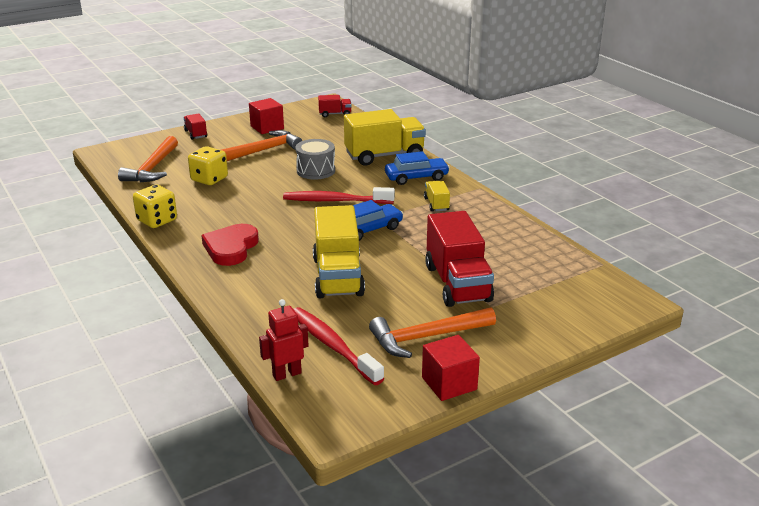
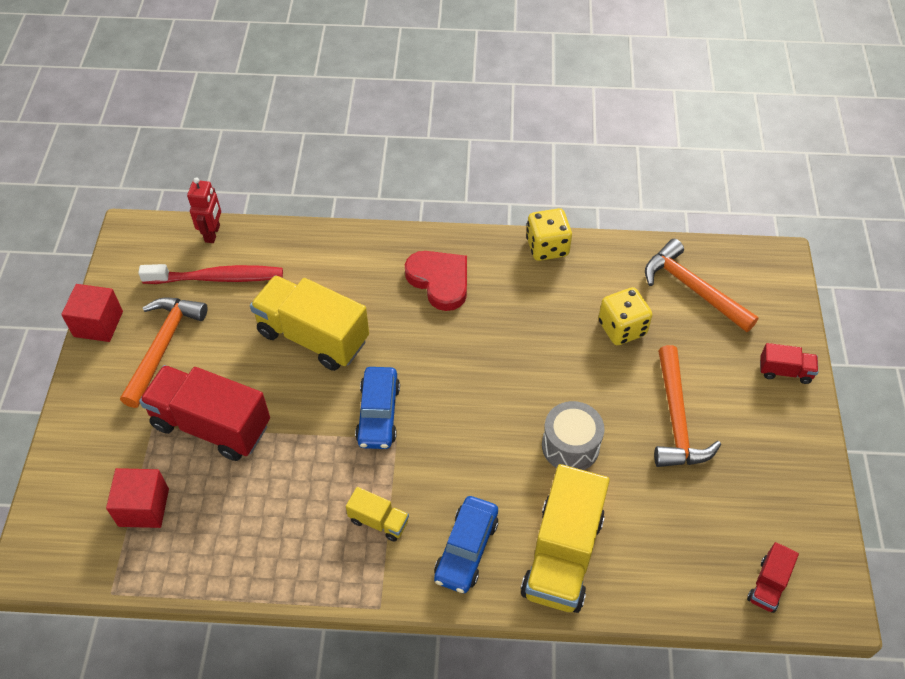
camera: 125 degrees right, 25 degrees up
(267, 127) = (761, 464): red cube -> red cube (143, 507)
(335, 201) = (471, 421): red toothbrush -> none

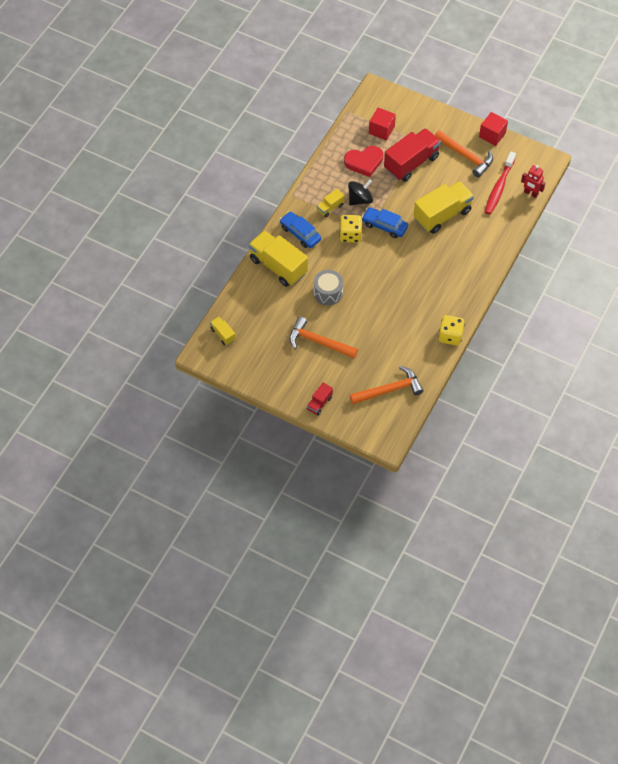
camera: 115 degrees right, 5 degrees up
(336, 477) = (360, 199): none -> black spinning top
(439, 281) = (451, 279): red heart -> red heart (364, 162)
(622, 328) = (381, 345): yellow dice -> yellow dice (350, 235)
(768, 585) = (223, 334): red truck -> yellow truck

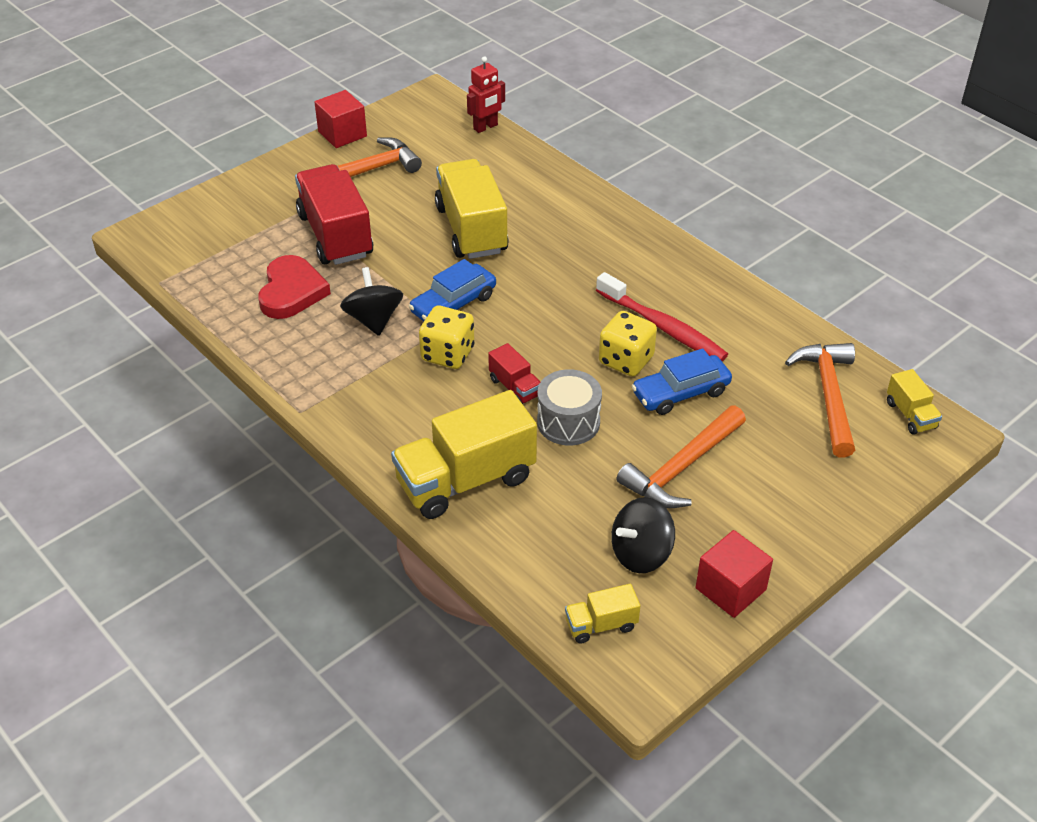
camera: 70 degrees left, 15 degrees down
(264, 339) = (641, 553): none -> black spinning top
(300, 233) = (402, 424): blue car -> blue car (680, 393)
(319, 403) = (832, 506): red truck -> red truck (515, 387)
(330, 207) = (367, 364): yellow truck -> yellow truck (910, 415)
(381, 130) = (236, 251): red cube -> red cube (730, 589)
(450, 336) = (735, 288): yellow dice -> yellow dice (626, 360)
(499, 187) = (453, 155): red toothbrush -> red toothbrush (663, 327)

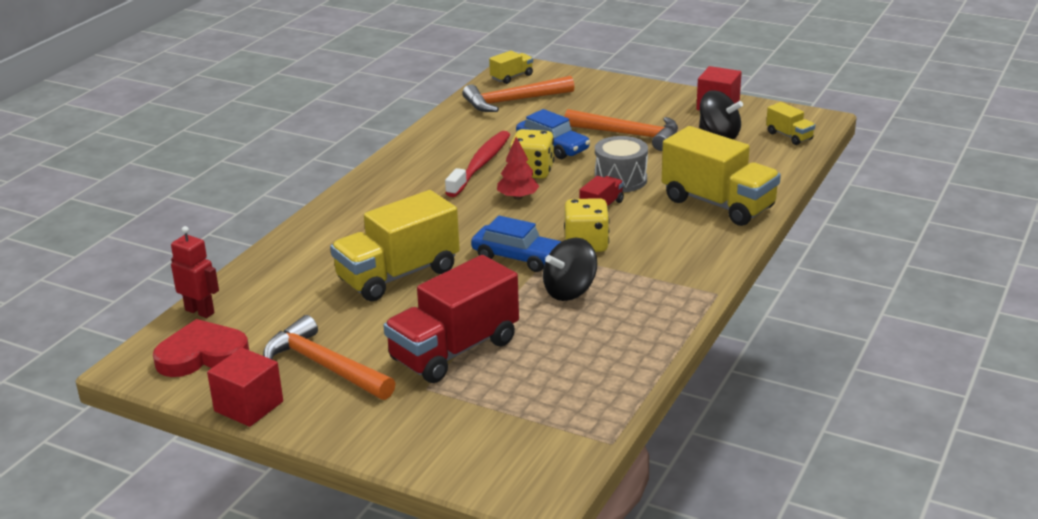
camera: 110 degrees left, 15 degrees down
(291, 291) = (563, 349): red heart -> red heart (202, 354)
(572, 334) = (518, 197): none -> red tree

